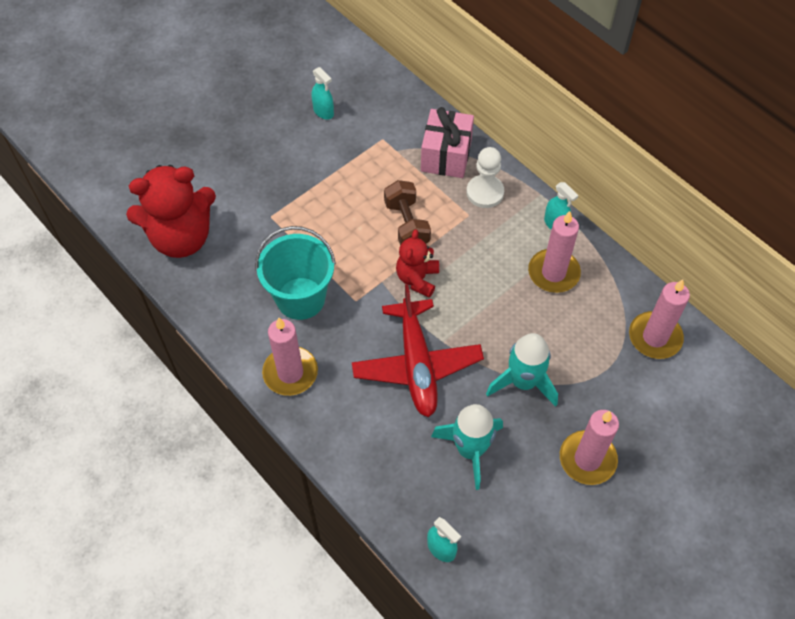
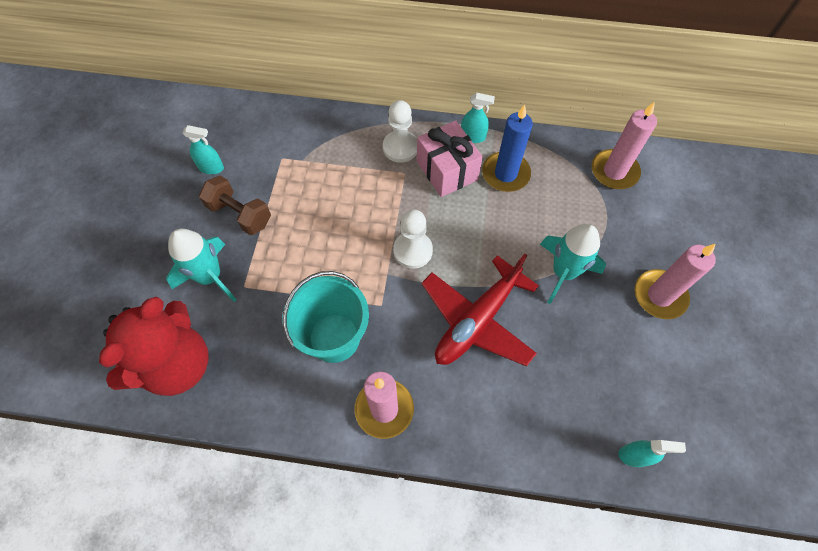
camera: 40 degrees left, 5 degrees up
(406, 224) = (364, 213): brown dumbbell -> brown dumbbell (240, 214)
(417, 279) = (413, 251): red teddy bear -> white pawn
(417, 365) = (477, 320): red plane -> red plane turned 90 degrees clockwise
(446, 155) = (345, 138): pink gift -> pink gift (447, 170)
(470, 450) = (578, 357): turquoise rocket -> turquoise rocket (210, 277)
(553, 273) = (505, 174): pink candle -> blue candle

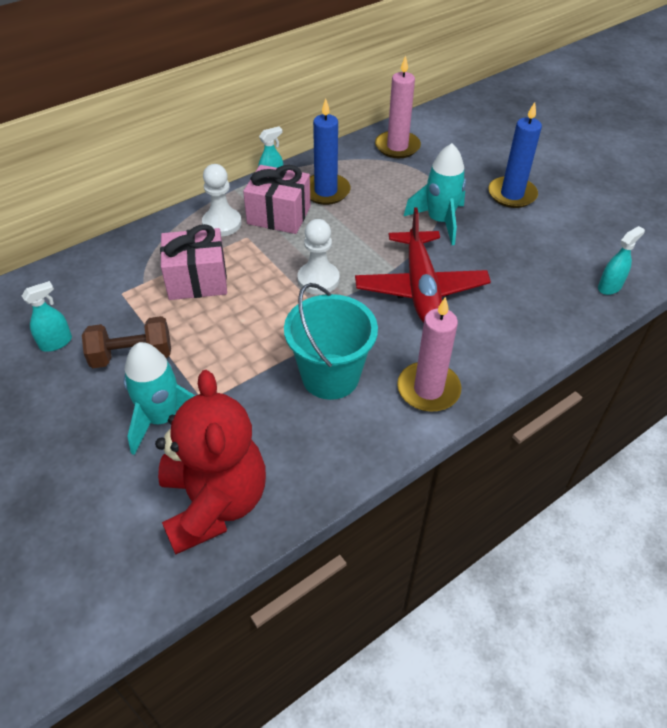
camera: 45 degrees left, 15 degrees down
(335, 185) = (197, 280): none -> pink gift
(659, 296) = (512, 194): pink candle -> blue candle

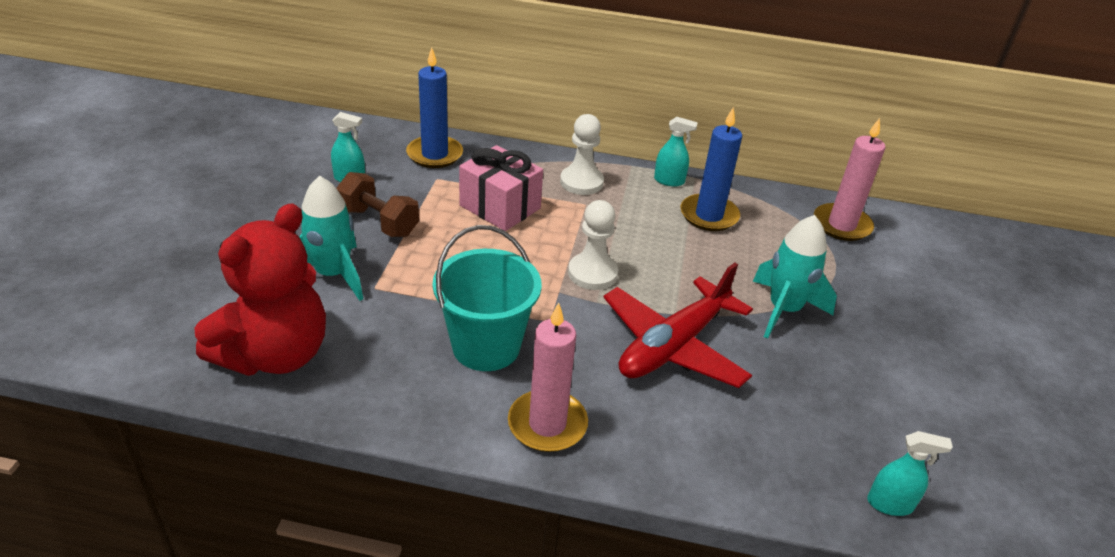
camera: 45 degrees right, 10 degrees down
(279, 215) = (637, 206): pink gift -> none
(512, 194) = (908, 342): blue candle -> blue candle (435, 154)

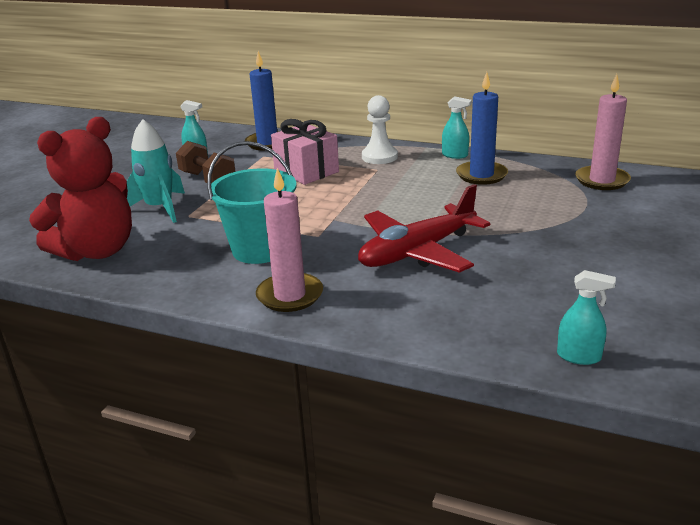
camera: 15 degrees right, 10 degrees down
(592, 273) = (366, 209): white pawn -> none
(783, 310) = (526, 232): turquoise rocket -> none

